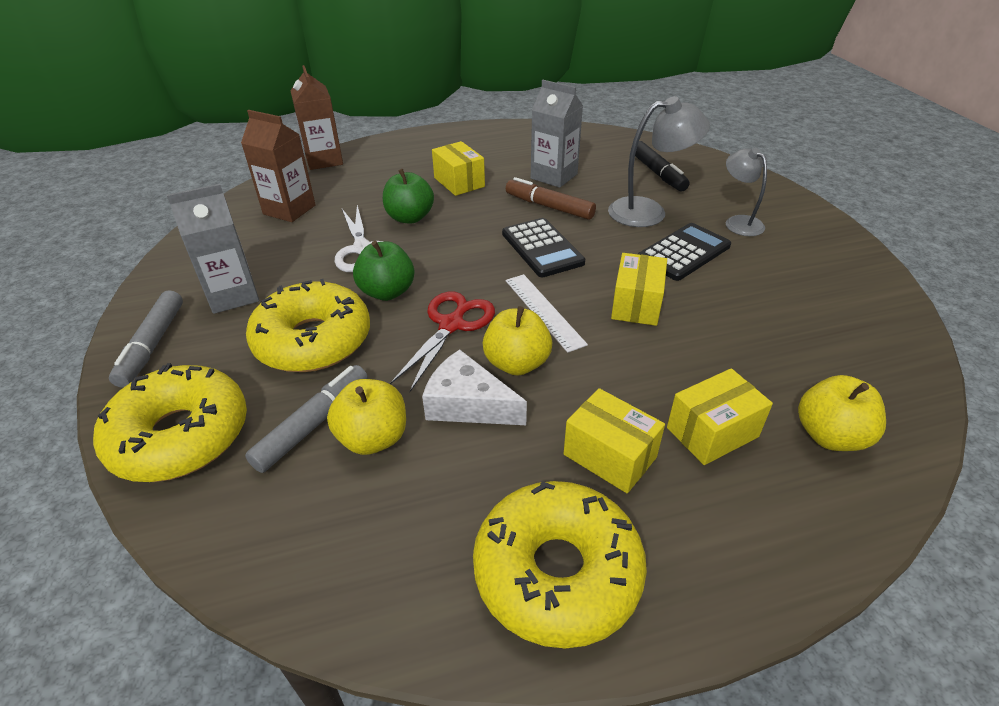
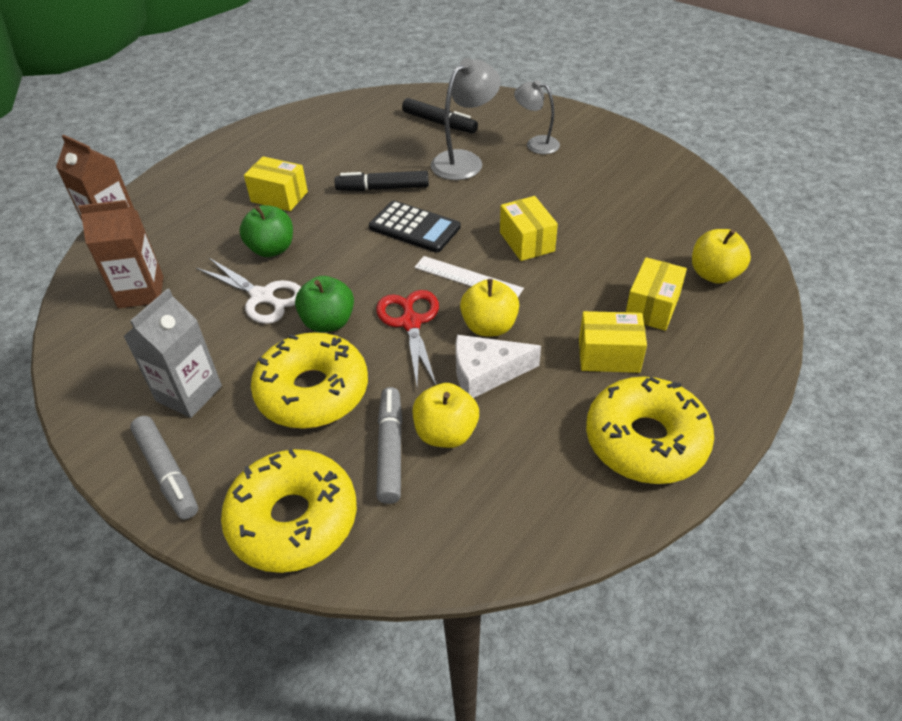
camera: 35 degrees left, 5 degrees up
(549, 207) = (383, 188): brown marker -> black marker
(554, 176) = (358, 158): grey carton -> none
(684, 252) = (521, 185): black calculator -> none

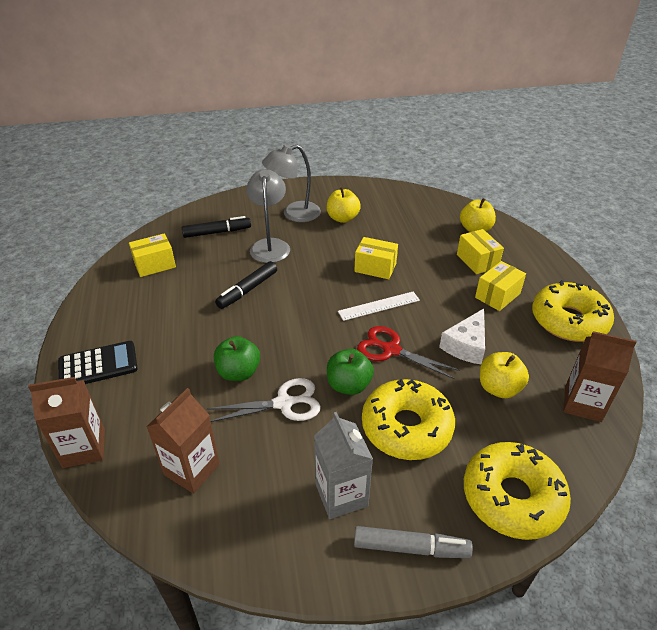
camera: 50 degrees left, 5 degrees down
(279, 197) = (185, 338): yellow box -> yellow box (155, 265)
(390, 450) = (491, 419): grey marker -> none
(414, 227) = (305, 299): black calculator -> black calculator (98, 365)
(489, 326) = (429, 322): yellow apple -> yellow apple (342, 218)
(502, 520) = (582, 404): none -> brown carton
(536, 143) = (294, 214): grey lamp -> grey lamp, size x1.53

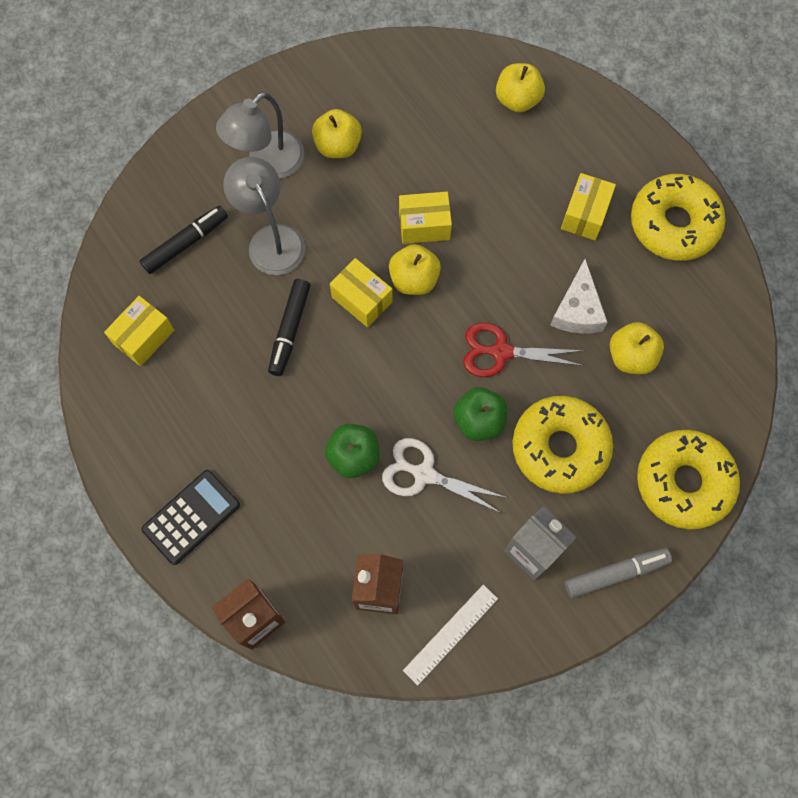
camera: 25 degrees left, 30 degrees up
(283, 403) = (424, 474): white scissors -> white scissors turned 120 degrees counterclockwise
(350, 291) = (414, 279): none -> yellow apple
(379, 306) = (458, 290): white ruler -> white ruler (450, 634)
(477, 261) = (541, 162): yellow box -> yellow box (362, 299)
(582, 404) = (717, 341): brown carton -> none

